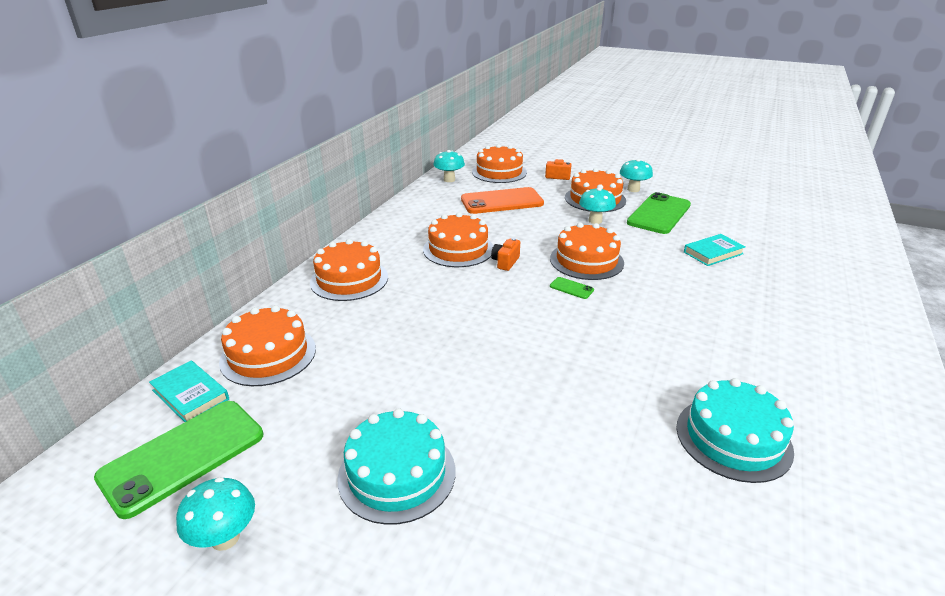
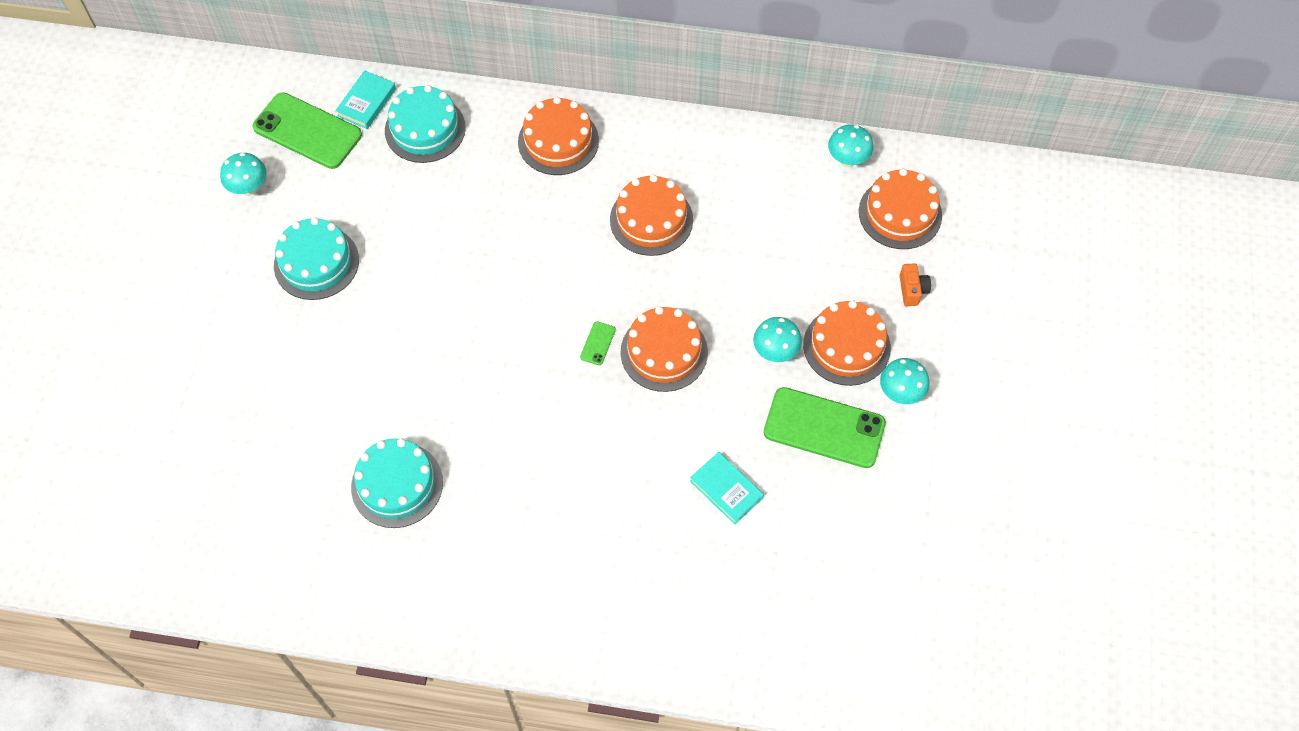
camera: 75 degrees right, 30 degrees up
(268, 355) = (425, 129): orange cake -> turquoise cake
(502, 201) = (797, 237): orange phone -> none
(505, 262) = (635, 272): orange camera -> none

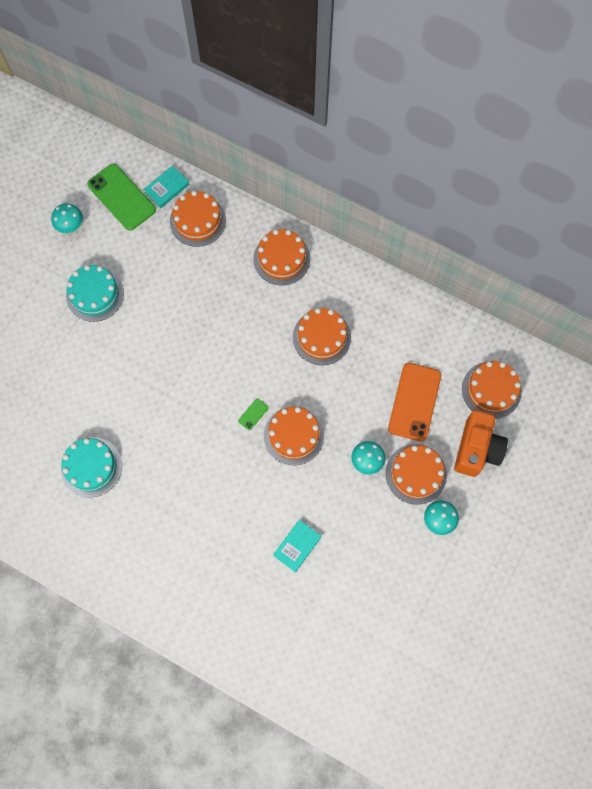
camera: 20 degrees right, 10 degrees up
(425, 129) = (197, 221): turquoise cake -> orange cake
(726, 489) = (297, 546): turquoise book -> turquoise book turned 60 degrees clockwise
(807, 259) = (414, 402): none -> orange phone
(824, 428) = (377, 526): green phone -> none
(847, 160) = (471, 338): turquoise mushroom -> none
(912, 290) = (476, 449): orange camera -> orange camera, size x2.21

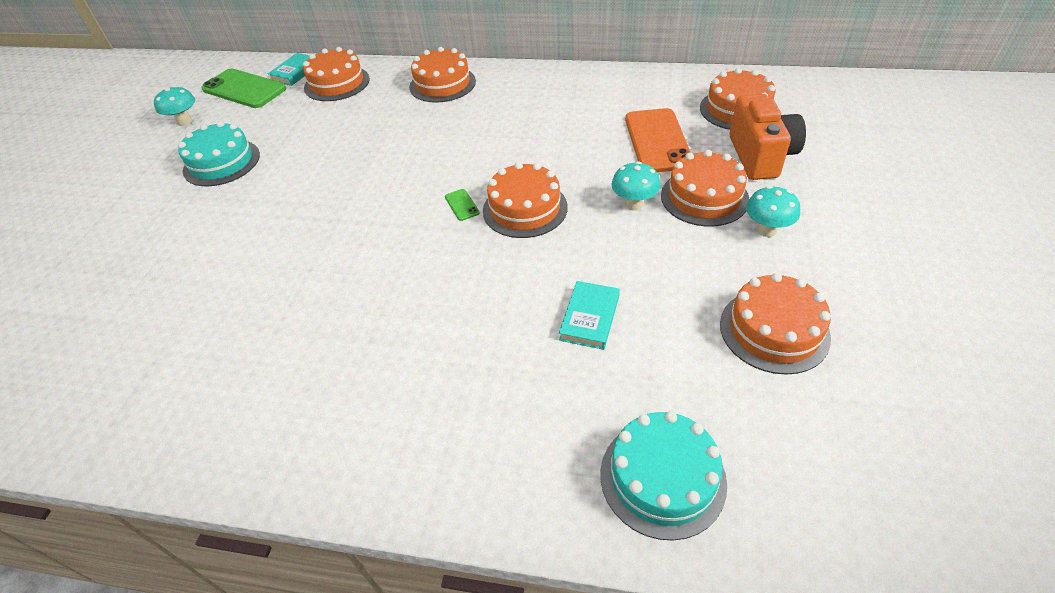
camera: 15 degrees left, 25 degrees down
(91, 467) = (239, 323): turquoise cake -> turquoise cake (662, 477)
(253, 414) = (462, 205): green phone -> green phone turned 45 degrees counterclockwise
(321, 337) = (516, 123): orange cake -> orange cake (774, 330)

